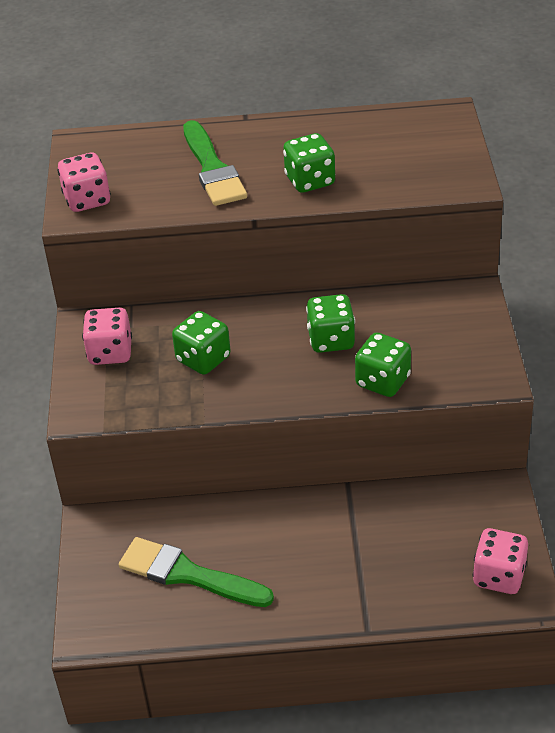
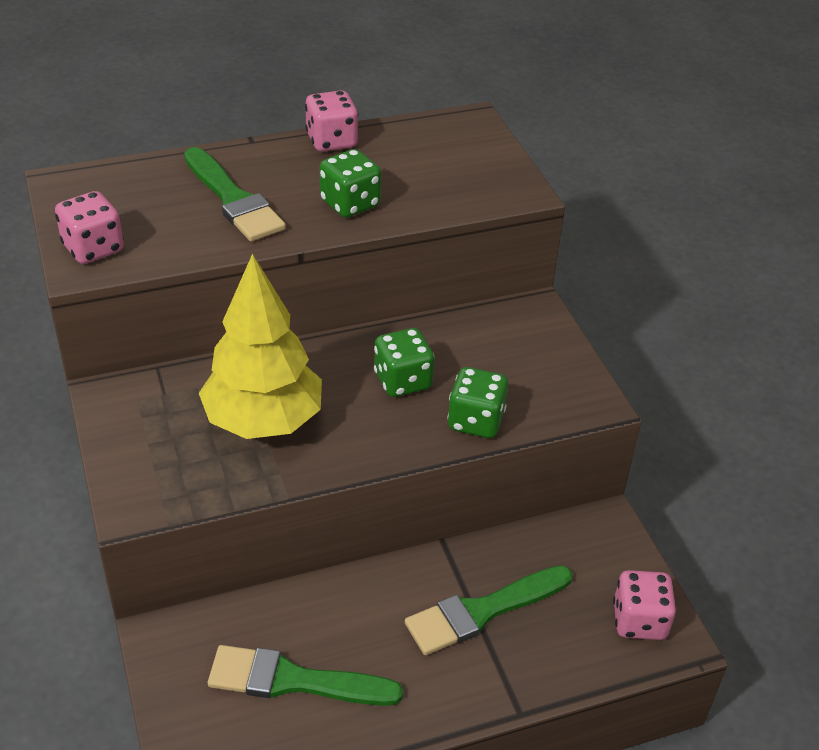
camera: 20 degrees left, 0 degrees up
(110, 352) = (149, 427): pink dice -> pink dice (331, 141)
(203, 359) = (263, 421): green dice -> yellow tree
(362, 546) = (482, 611): none -> green brush

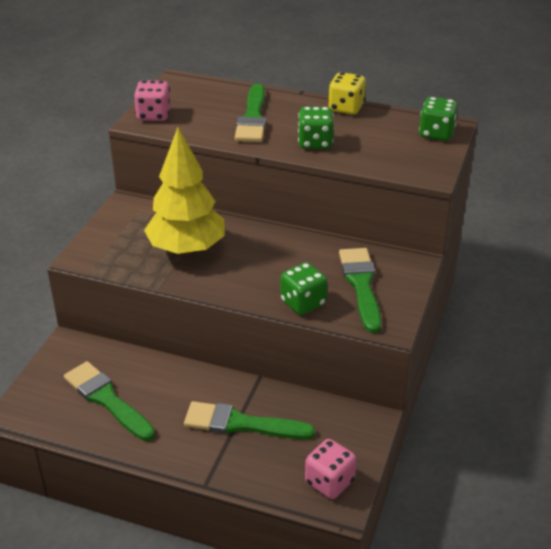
camera: 40 degrees right, 5 degrees down
(331, 141) = (346, 108): pink dice -> yellow dice
(402, 381) = (285, 264): green dice -> green dice (436, 133)
(512, 365) = (361, 285): none -> green brush

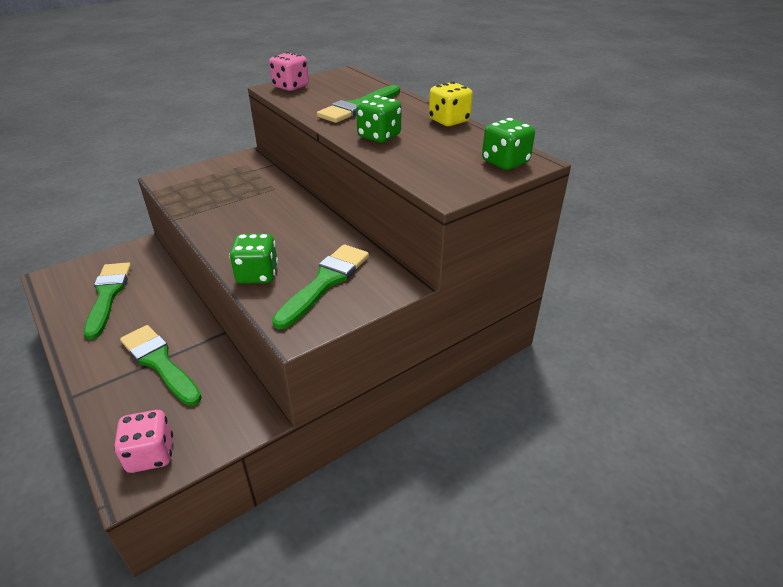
camera: 35 degrees right, 0 degrees up
(186, 249) = (237, 200): yellow tree -> none

